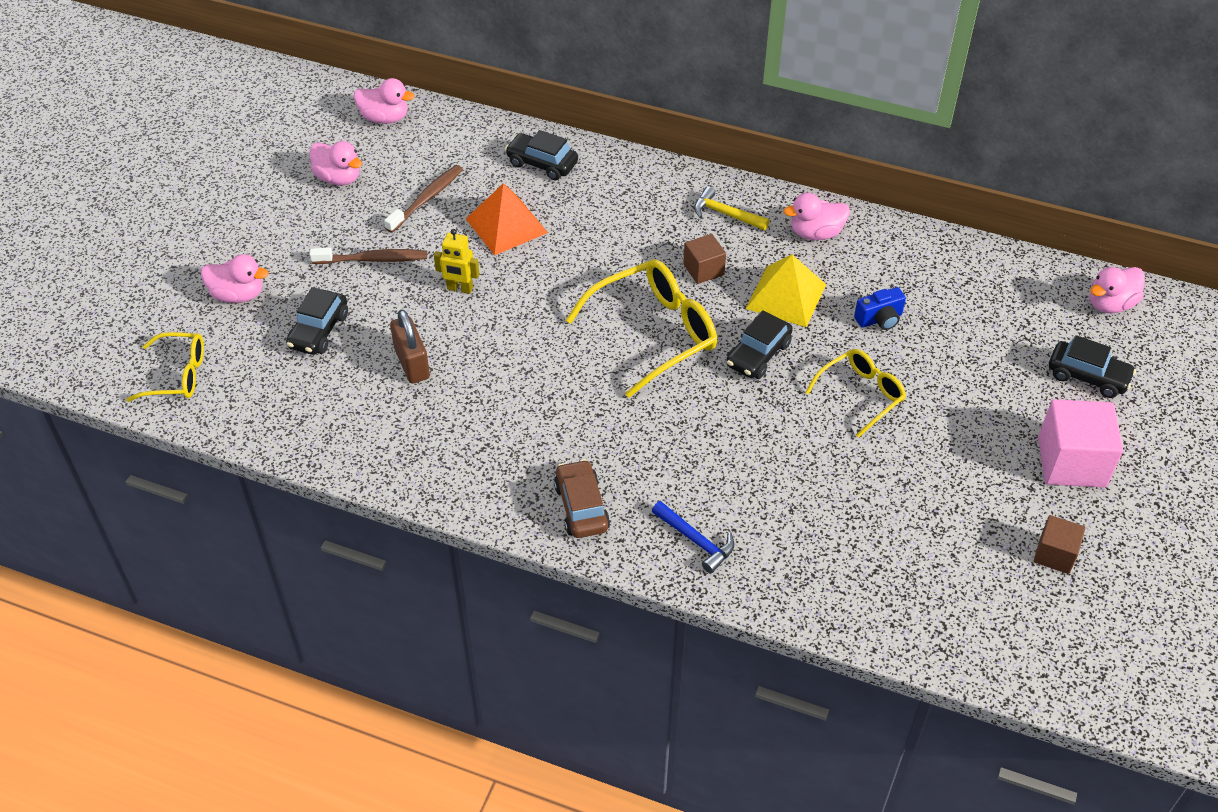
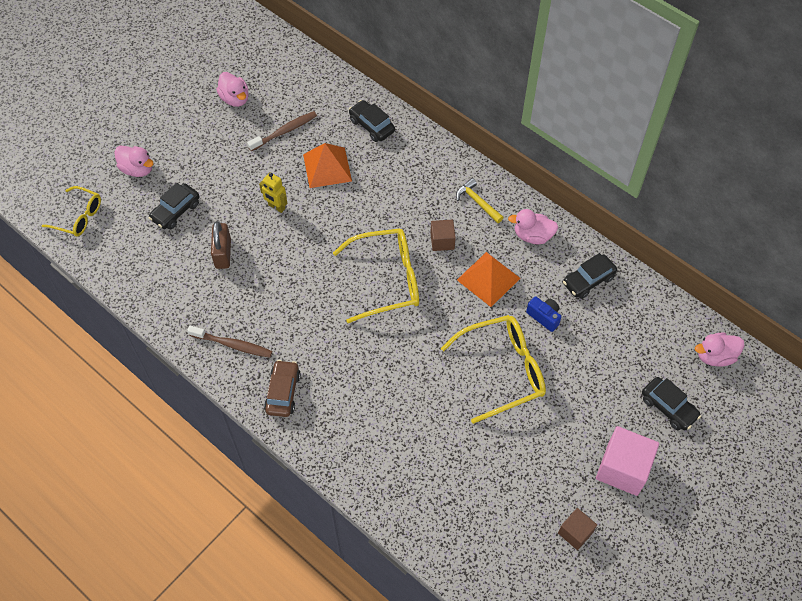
camera: 20 degrees right, 10 degrees up
(373, 259) = (231, 168): brown toothbrush -> brown toothbrush (232, 345)
(385, 118) = (284, 60): pink duck -> none
(696, 541) = (344, 441): blue hammer -> none
(758, 354) = (448, 318): black car -> black car (588, 280)
(786, 296) = (488, 279): yellow pyramid -> orange pyramid
(861, 394) = (503, 370): yellow glasses -> yellow glasses, size x1.66
(879, 319) = (544, 317): blue camera -> blue camera turned 135 degrees counterclockwise

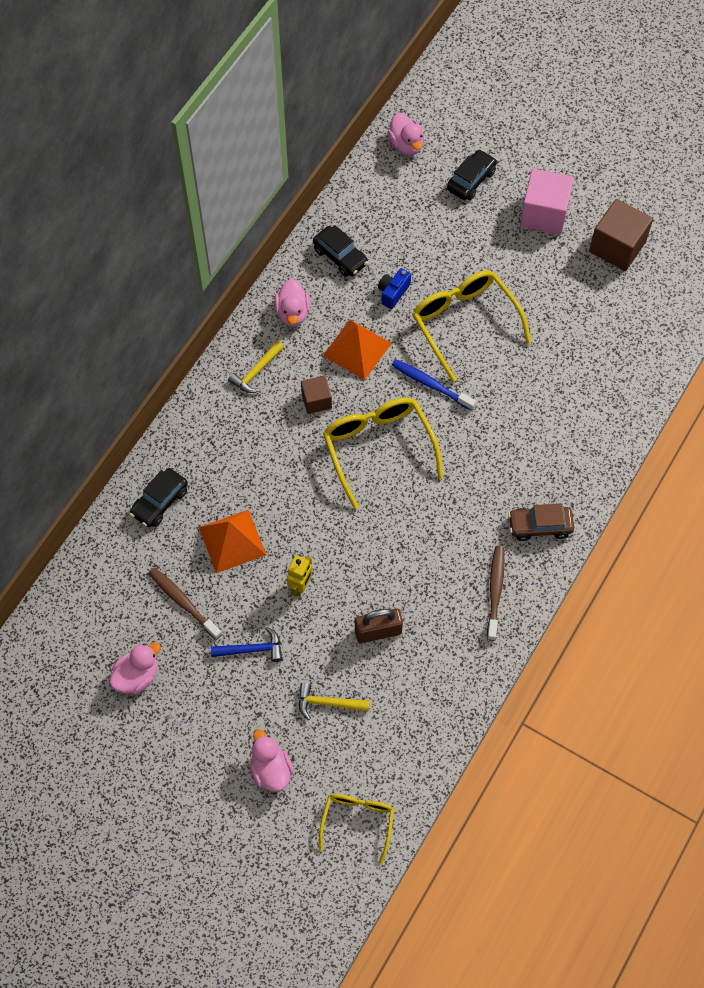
camera: 100 degrees left, 5 degrees up
(137, 169) = (271, 770): pink duck -> pink duck turned 45 degrees counterclockwise
(176, 211) = (327, 703): black car -> yellow hammer
(234, 169) = (252, 649): none -> blue hammer
(442, 331) = (431, 385): none -> blue toothbrush
(575, 532) = (617, 247): brown cube -> brown cube, size x1.76

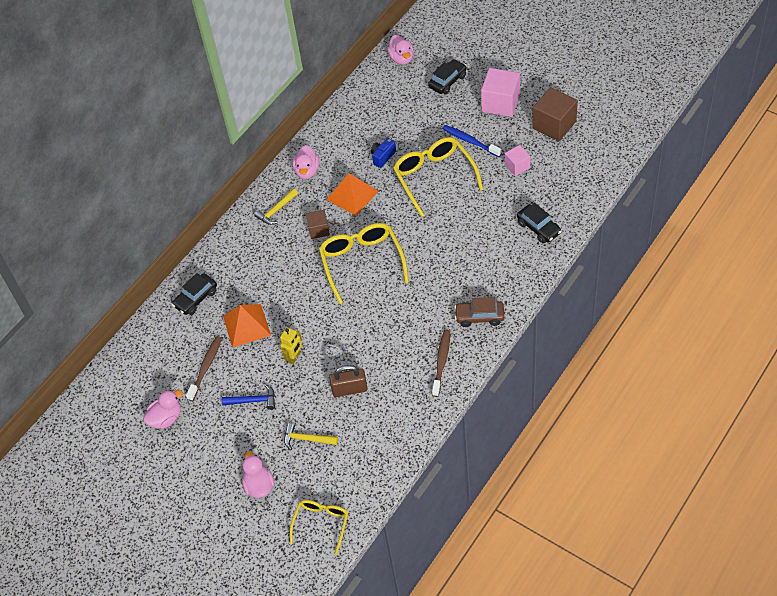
camera: 10 degrees right, 10 degrees down
(183, 602) = (206, 367): brown toothbrush -> brown toothbrush turned 60 degrees clockwise
(340, 256) = (346, 133): black car -> black car (538, 228)
(431, 385) = (405, 219): blue toothbrush -> blue toothbrush (470, 141)
(573, 307) = (517, 166): none -> pink cube

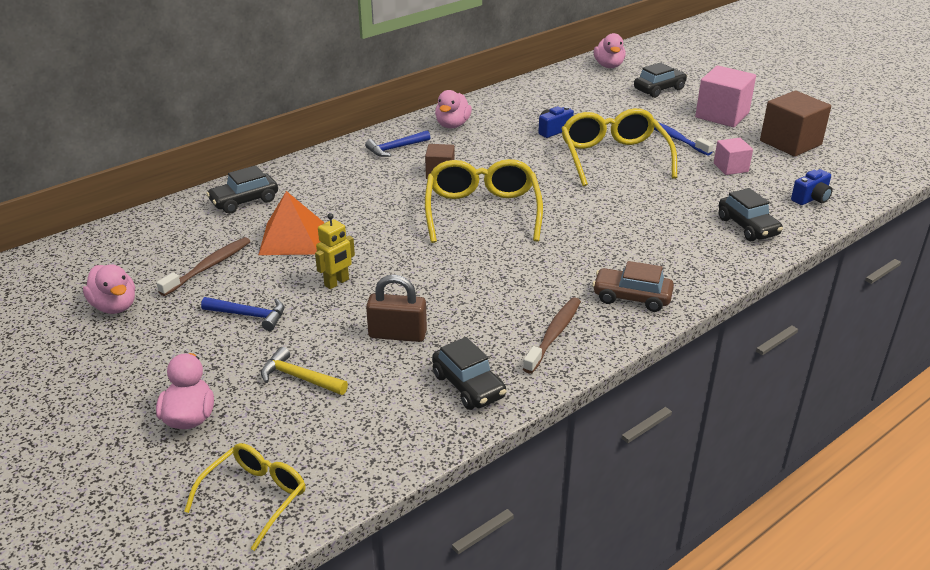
camera: 10 degrees right, 20 degrees down
(166, 418) = (115, 306): pink duck -> pink duck turned 75 degrees clockwise
(276, 211) = (395, 148): yellow hammer -> blue hammer
(352, 195) = (499, 153): orange pyramid -> none
(405, 416) = (468, 386): none -> black car
(575, 186) = (811, 198): none -> blue camera

